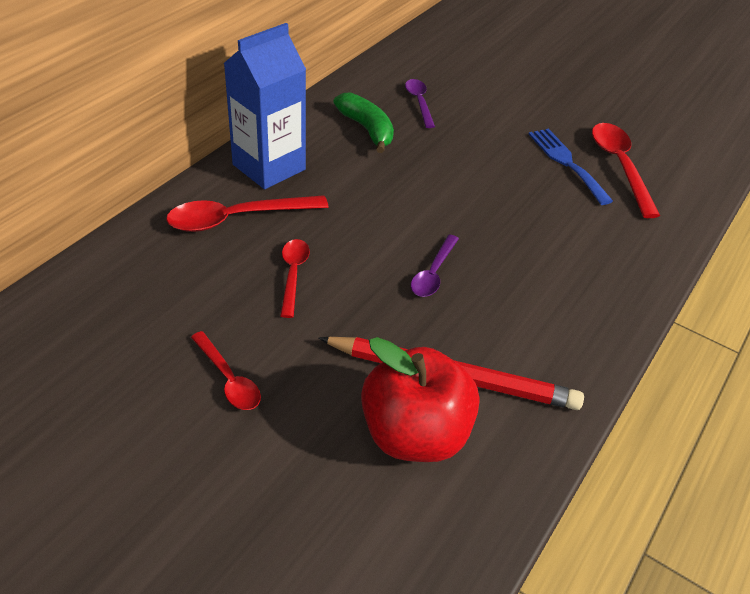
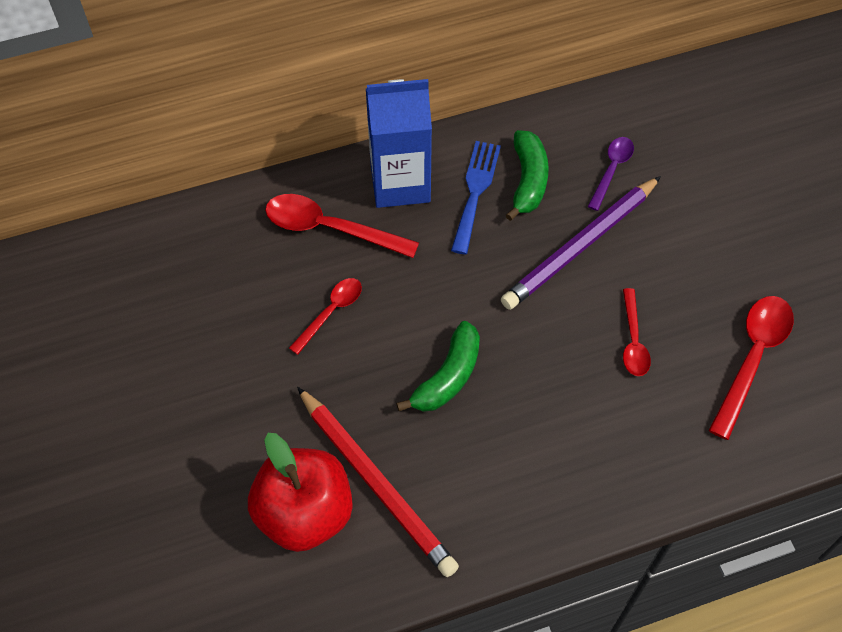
camera: 40 degrees right, 15 degrees up
(228, 379) = (211, 382): red spoon -> red spoon (633, 340)
(433, 273) = (448, 377): purple spoon -> green banana
(444, 151) = (580, 246): none -> purple pencil
(567, 163) = (697, 324): blue fork -> blue fork (475, 192)

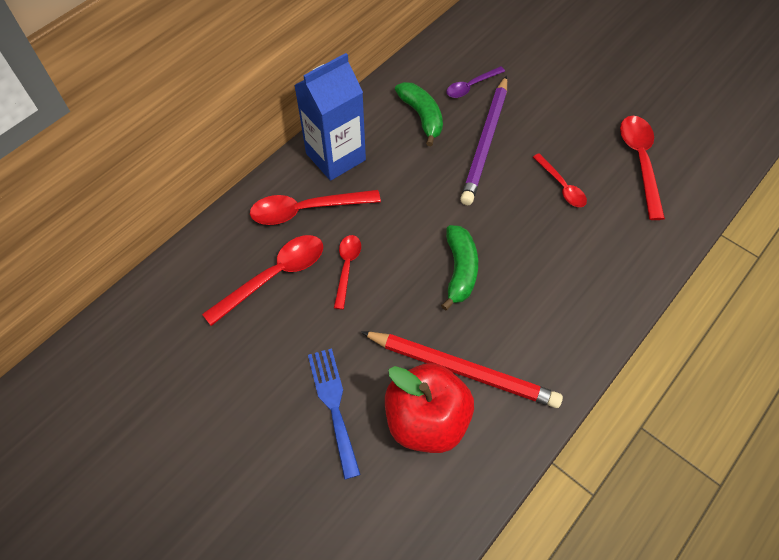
camera: 30 degrees left, 0 degrees up
(252, 284) = (274, 276): none -> red spoon
(475, 192) = (392, 139): blue fork -> blue fork (334, 405)
(611, 170) = (471, 86): purple spoon -> purple spoon turned 120 degrees counterclockwise

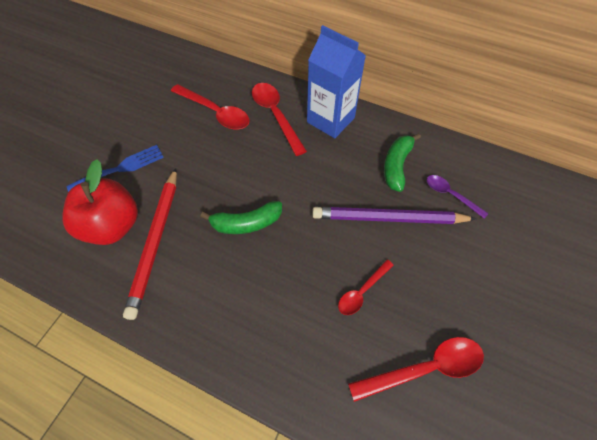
camera: 75 degrees right, 0 degrees up
(347, 267) = (232, 150): red spoon -> none
(422, 116) = (396, 165): green banana -> green banana turned 150 degrees clockwise

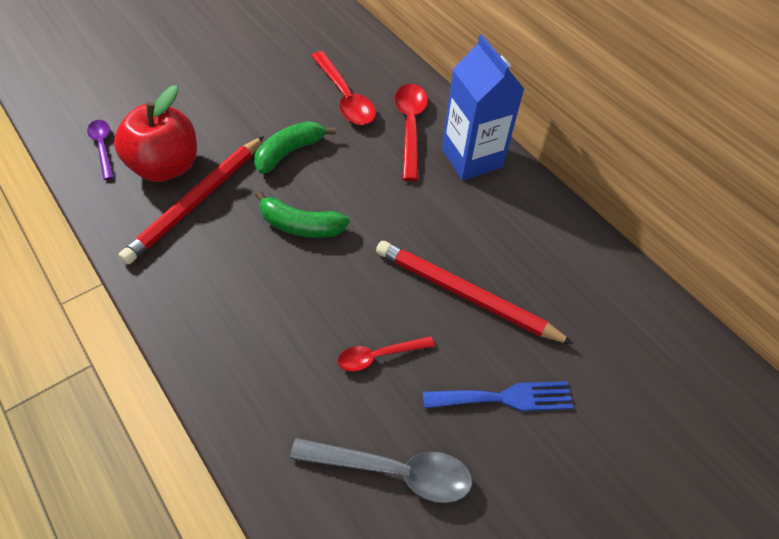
camera: 25 degrees right, 5 degrees down
(121, 168) = (210, 114): blue fork -> blue fork (504, 398)
(389, 218) = (465, 295): purple pencil -> red pencil
(396, 165) = (517, 242): green banana -> green banana (290, 152)
(424, 368) = (393, 471): red spoon -> grey spoon
(450, 195) = (562, 305): purple spoon -> purple spoon (103, 147)

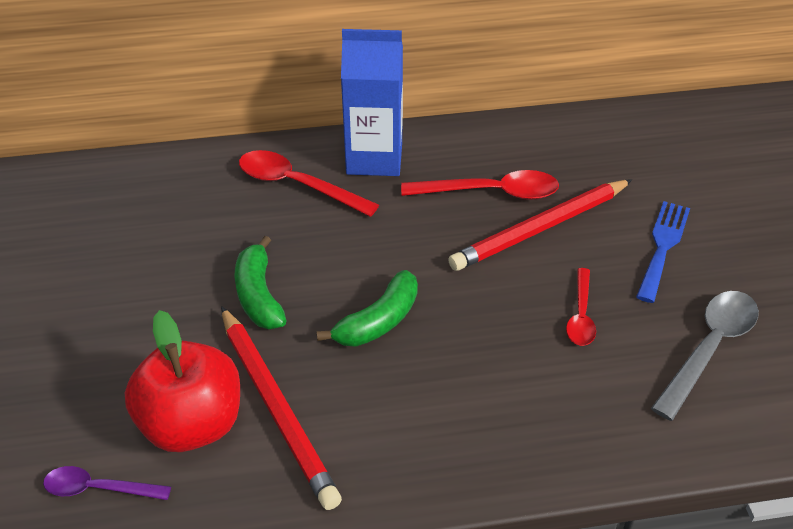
camera: 60 degrees left, 10 degrees down
(345, 97) = (208, 219): red spoon -> red spoon (490, 193)

